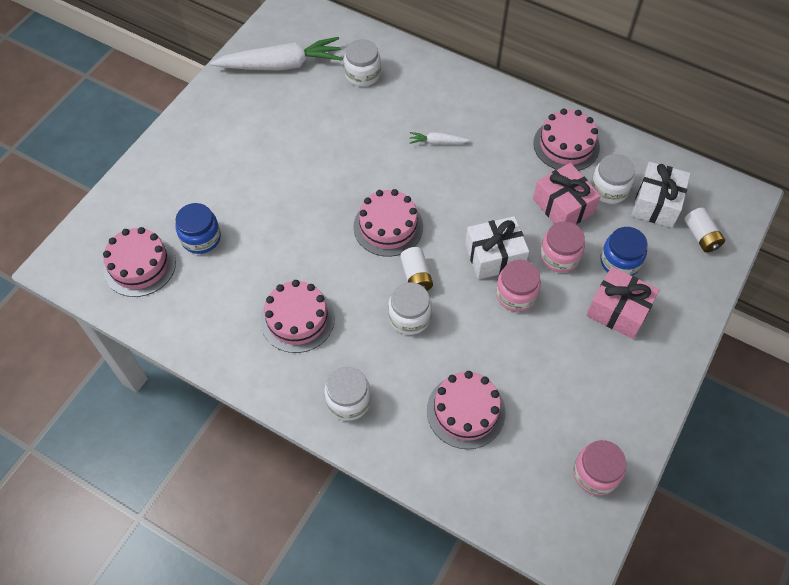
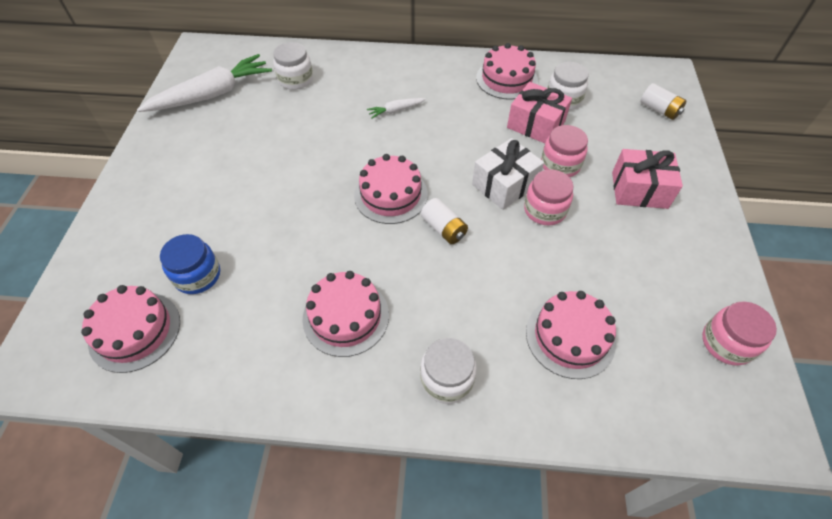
camera: 25 degrees left, 5 degrees down
(409, 317) = (459, 268): white jar -> none
(620, 261) = (612, 151): blue jar -> none
(656, 203) = (607, 98): white gift -> none

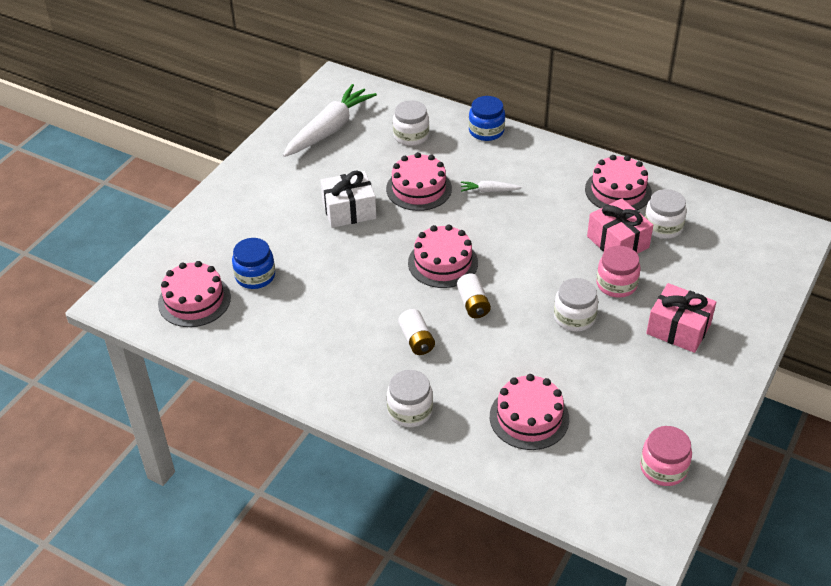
camera: 25 degrees right, 10 degrees down
(212, 95) = (329, 129): white carrot -> white carrot turned 45 degrees counterclockwise
(346, 316) = (355, 342): pink cake -> pink cake (419, 188)
(363, 58) = (486, 131): none -> blue jar
(504, 185) = (551, 285): white gift -> white gift (349, 210)
(544, 210) = (574, 317): pink jar -> white jar
(659, 110) = (757, 264): white battery -> white battery (416, 340)

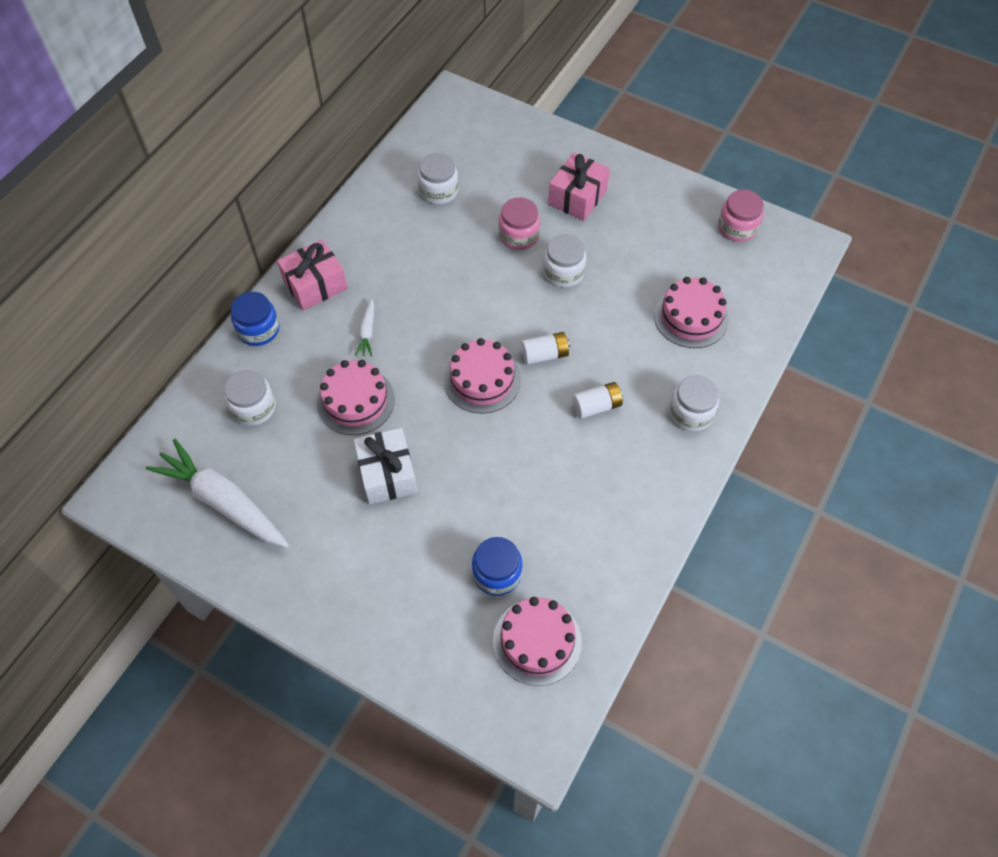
camera: 90 degrees left, 15 degrees up
(618, 191) = (380, 220): pink cake -> none
(618, 242) = (458, 228): pink gift -> pink gift (315, 285)

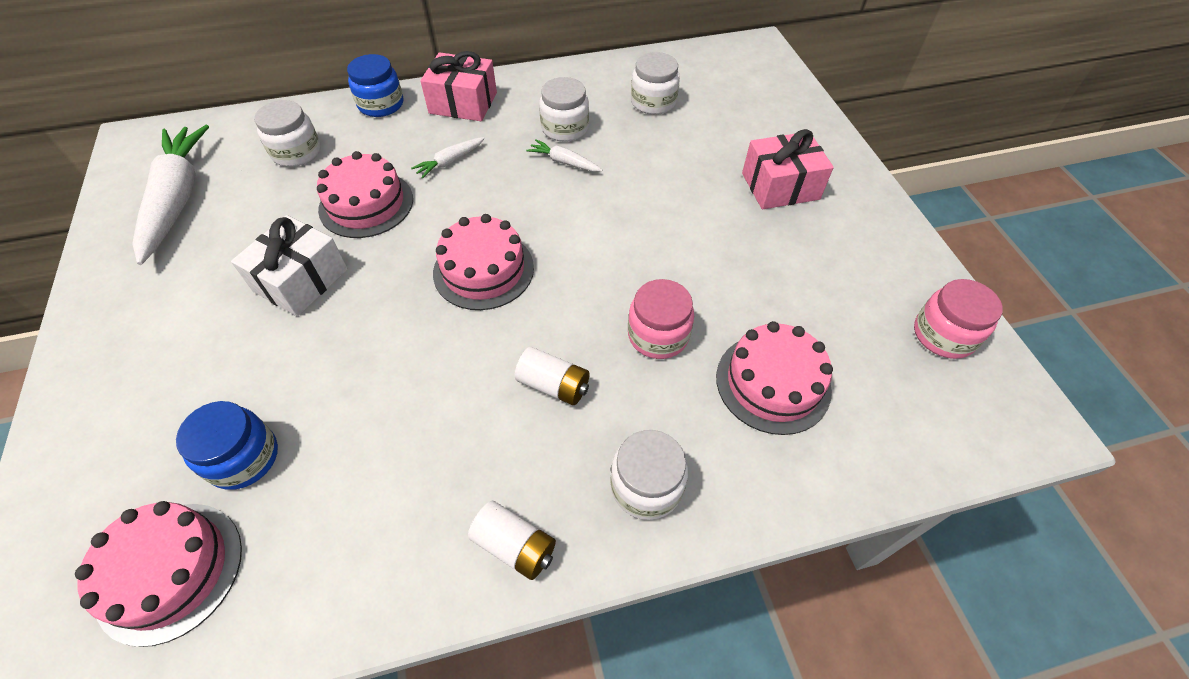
camera: 45 degrees right, 5 degrees down
(439, 276) = (564, 162): none -> white carrot
(519, 235) = (679, 179): pink jar -> pink jar (658, 335)
(545, 355) = (568, 294): white battery -> white battery (515, 546)
(563, 272) = (683, 238): white jar -> white jar (565, 128)

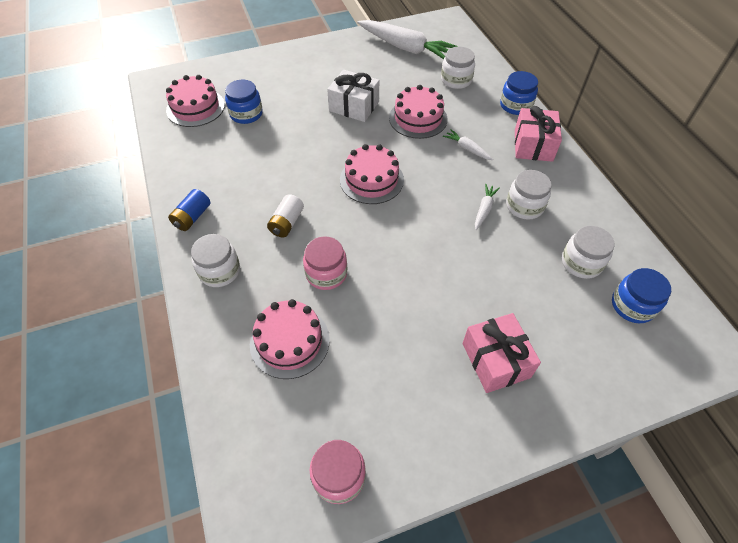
camera: 85 degrees right, 0 degrees up
(177, 199) = (405, 48): white carrot -> white carrot turned 45 degrees clockwise
(515, 546) = (192, 217): white battery -> blue battery
(708, 81) = (632, 305): none -> blue jar

